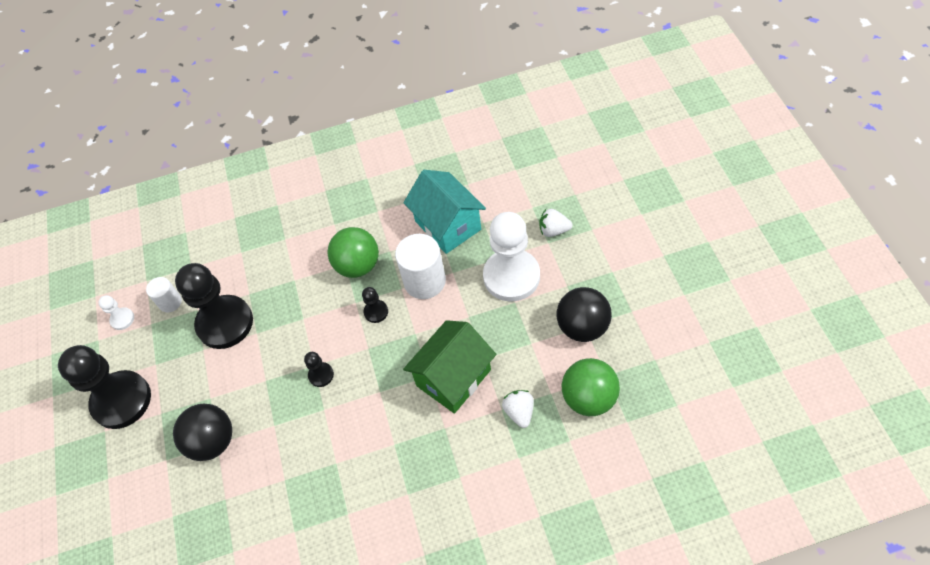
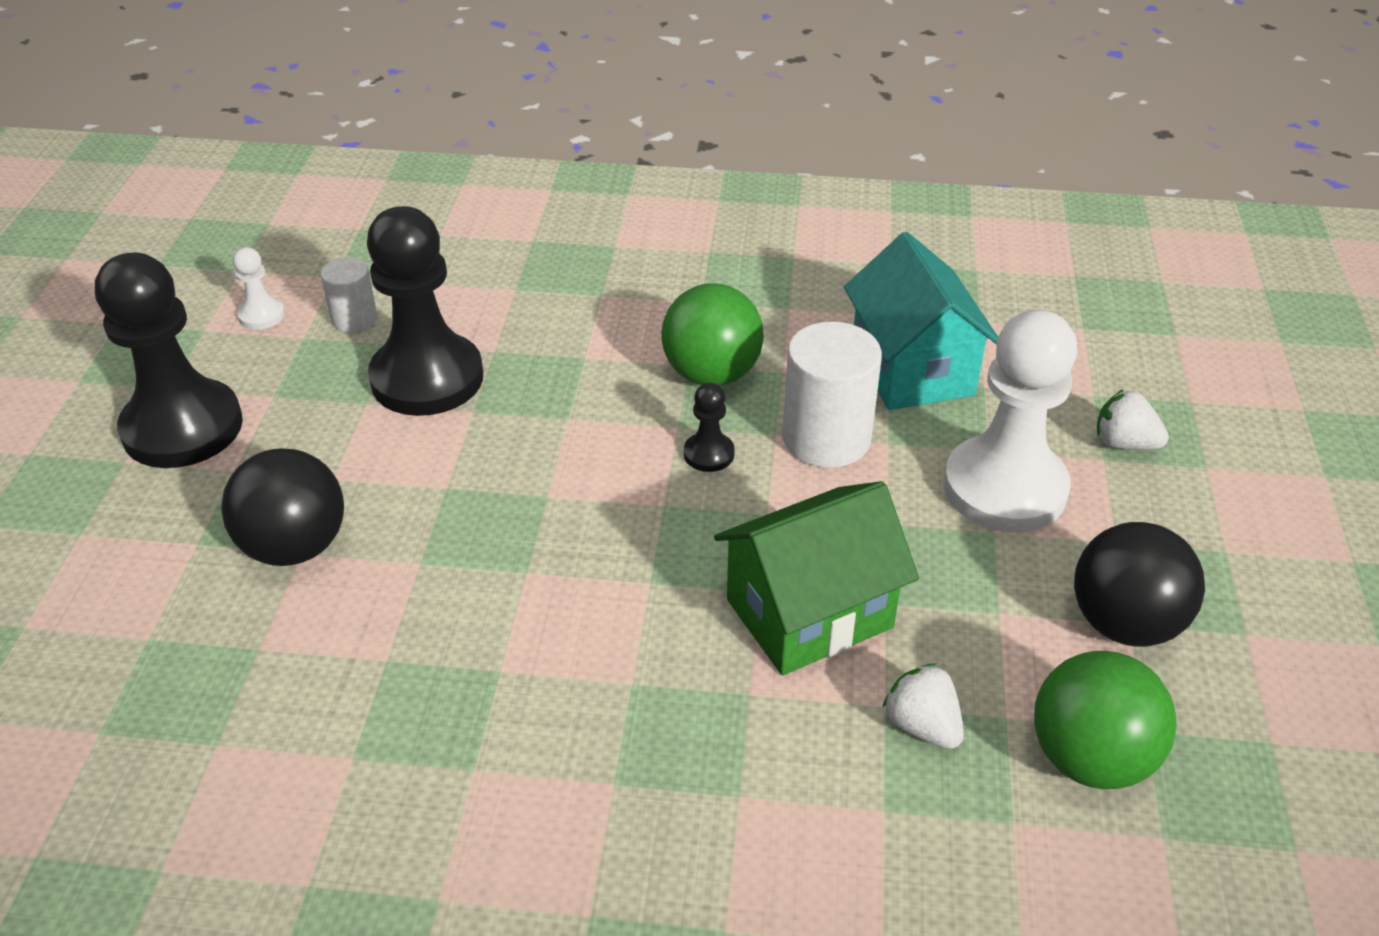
camera: 15 degrees right, 15 degrees down
(321, 375) = (552, 515): black pawn -> none
(519, 412) = (922, 726): white strawberry -> white strawberry turned 45 degrees counterclockwise

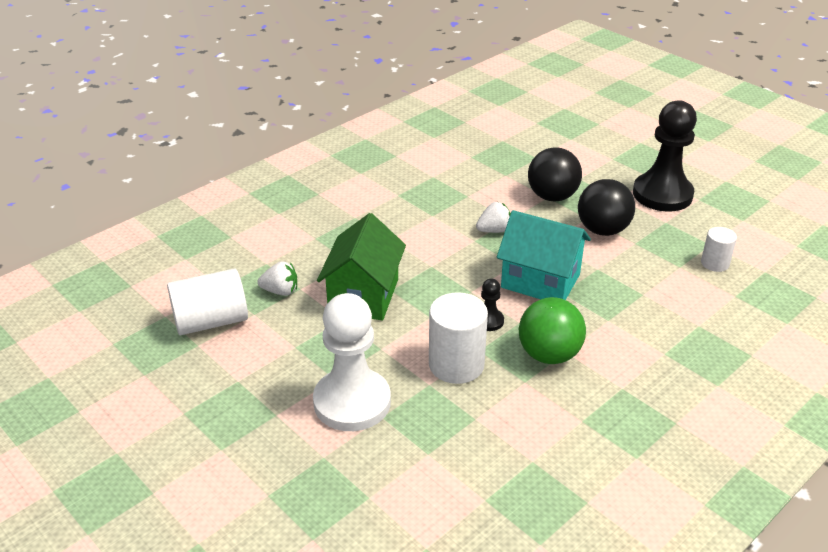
camera: 130 degrees right, 5 degrees down
(261, 315) = (742, 238): white pawn -> none
(427, 378) = (638, 265): black pawn -> none
(912, 369) = (473, 433): turquoise house -> turquoise house (540, 281)
(1090, 758) = (211, 321): green ball -> white cylinder
(1124, 443) = (322, 475): white strawberry -> white strawberry (494, 230)
(1124, 624) = (240, 378): black ball -> black ball (602, 230)

